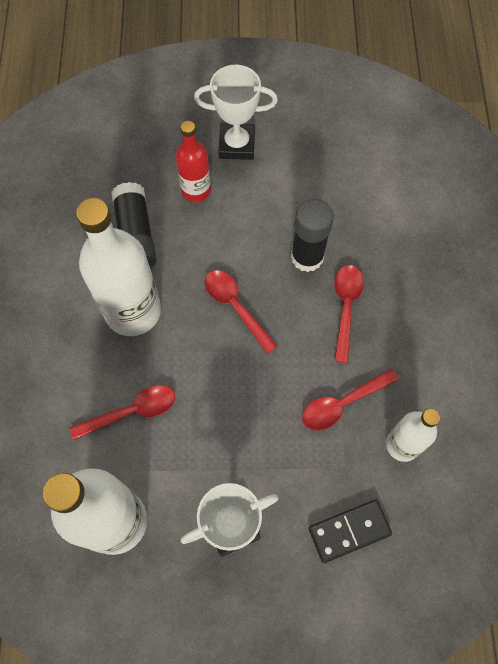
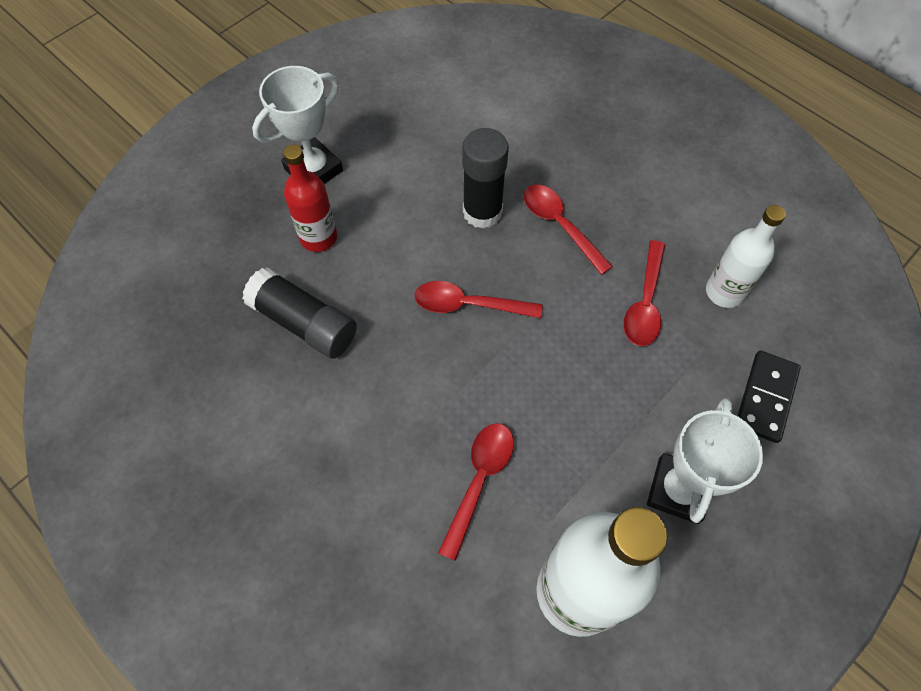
camera: 45 degrees left, 5 degrees down
(133, 311) = (378, 392): white bottle -> none

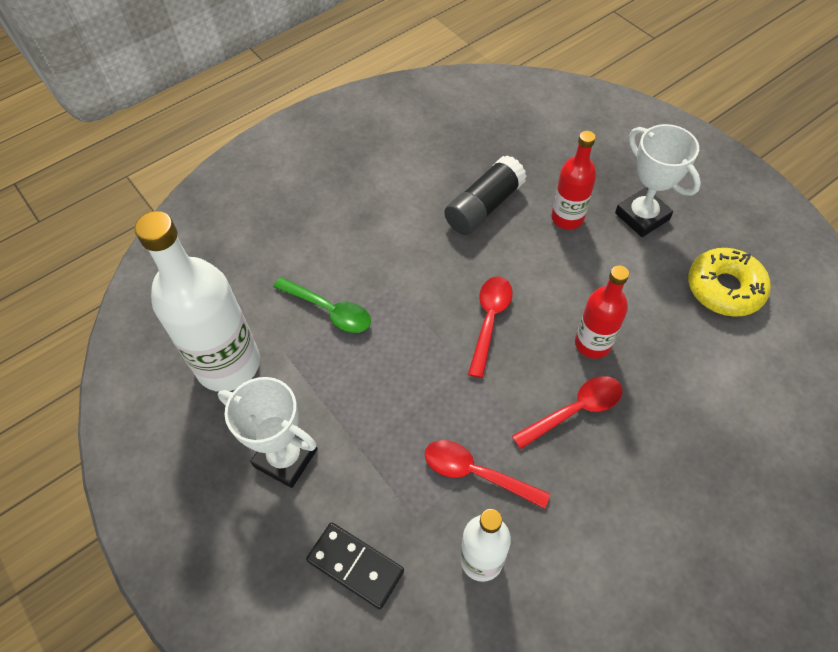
camera: 100 degrees right, 5 degrees down
(402, 108) = (724, 288): none -> yellow donut
(479, 481) = (329, 310): red spoon -> green spoon
(482, 212) = (592, 343): black glue stick -> red bottle

